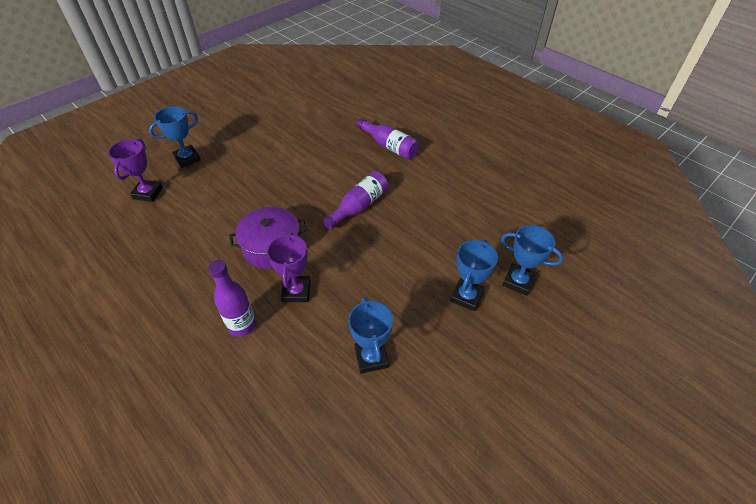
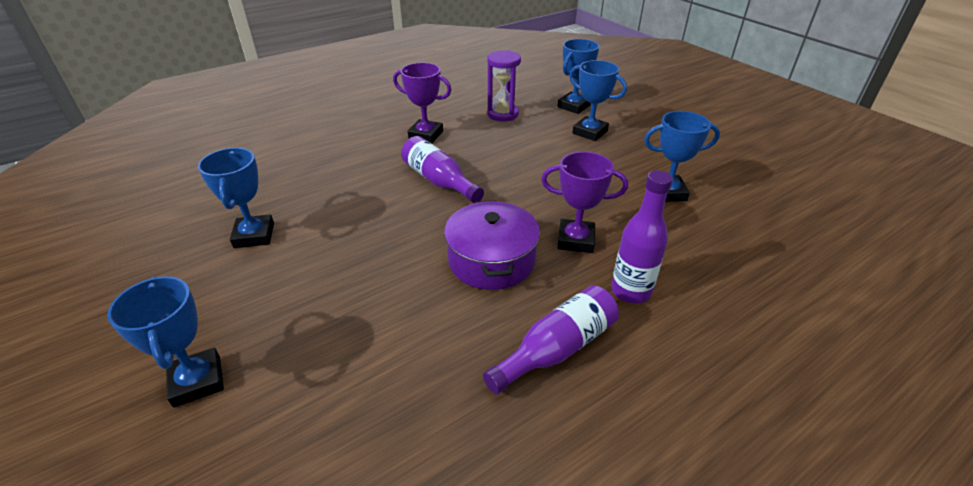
camera: 80 degrees left, 10 degrees down
(148, 193) = (276, 450): purple trophy -> purple trophy (426, 135)
(288, 142) = (254, 235): none -> blue trophy
(389, 146) = (334, 148): purple bottle -> purple bottle (557, 349)
(477, 229) = (502, 114): none -> purple hourglass

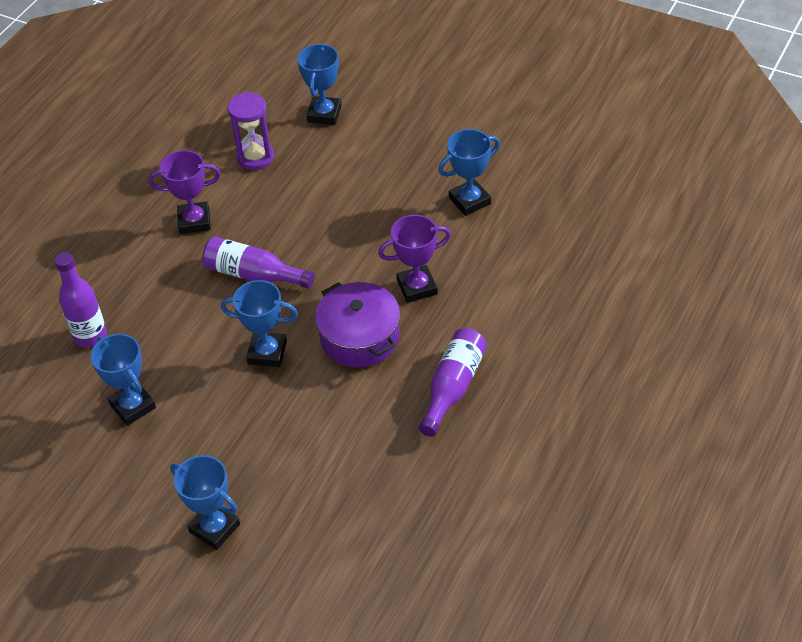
camera: 25 degrees left, 10 degrees up
(590, 132) = (362, 148): blue trophy -> blue trophy (267, 353)
(630, 291) = (483, 317): purple bottle -> purple bottle (90, 336)

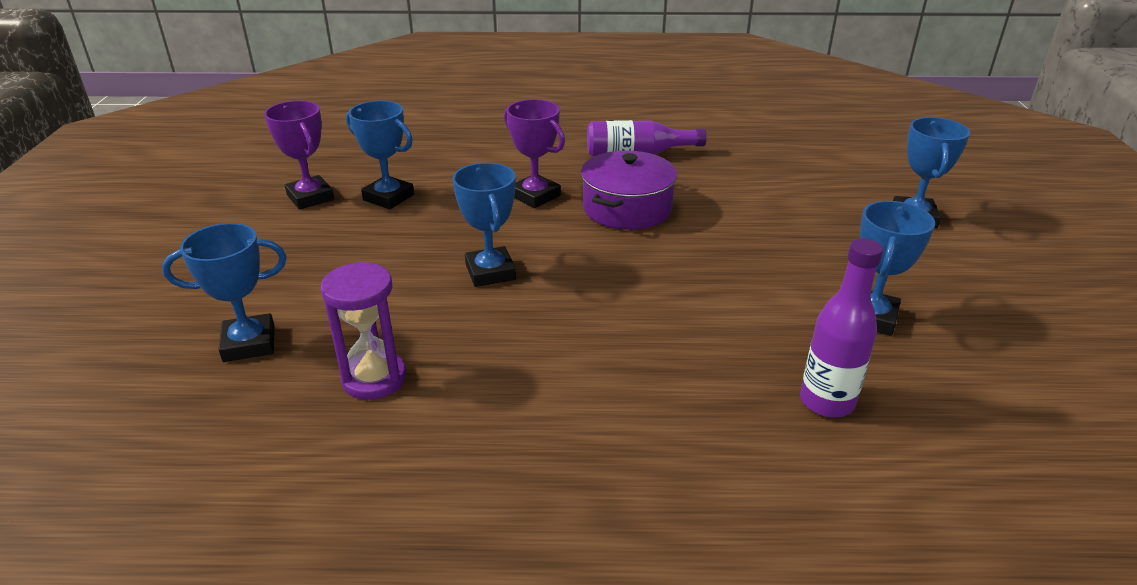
camera: 120 degrees left, 15 degrees down
(194, 221) = (544, 389): purple trophy -> purple trophy (310, 197)
(254, 275) = (601, 300): purple bottle -> none
(267, 353) = (701, 253): blue trophy -> blue trophy (490, 272)

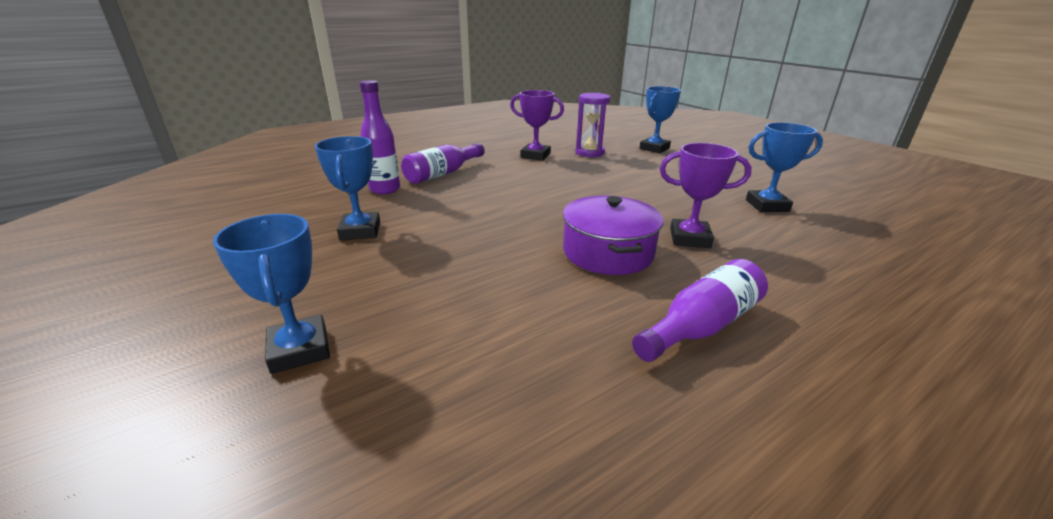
camera: 145 degrees right, 5 degrees down
(310, 197) = (801, 192): purple trophy -> purple trophy (535, 155)
(490, 272) = (618, 190): blue trophy -> none
(706, 415) = (443, 174): none -> purple bottle

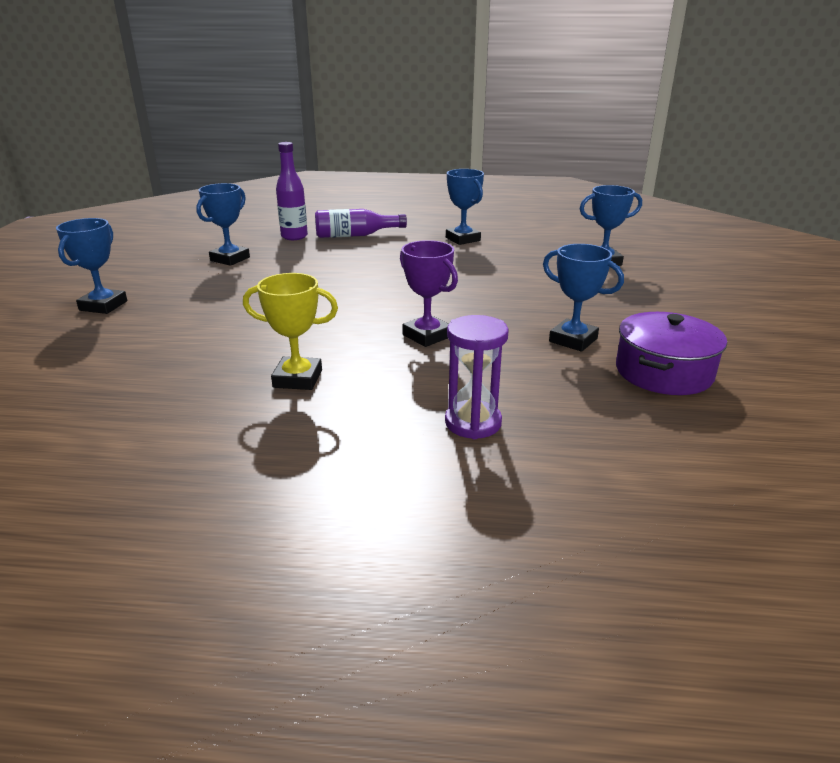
camera: 40 degrees right, 0 degrees up
(535, 155) = (463, 239): purple trophy -> blue trophy
(589, 153) = (521, 249): purple hourglass -> purple hourglass (473, 423)
(608, 252) = (343, 322): purple pot -> purple pot (664, 372)
(701, 326) = (298, 378): purple bottle -> yellow trophy

